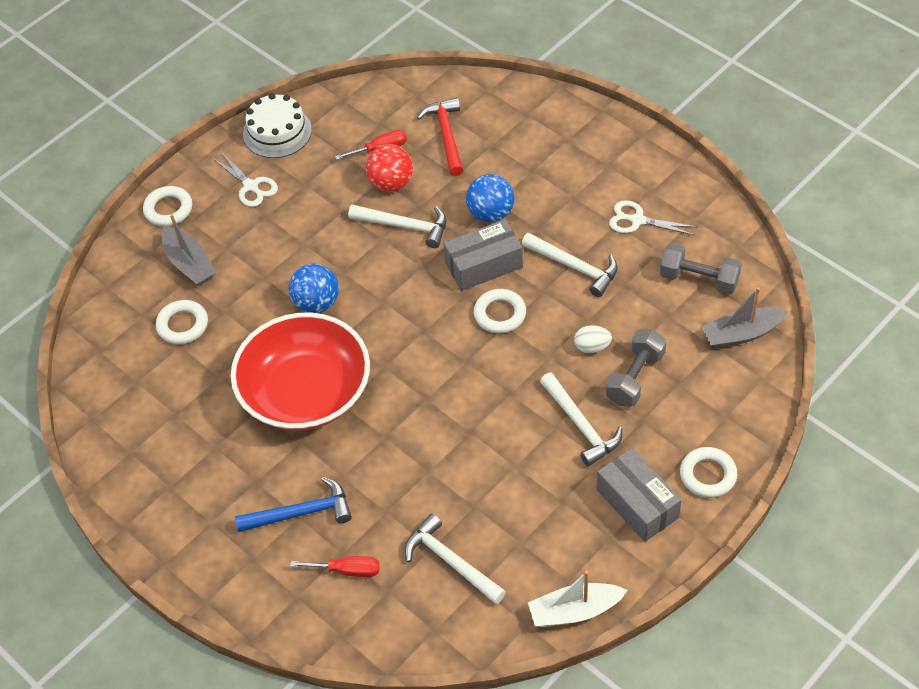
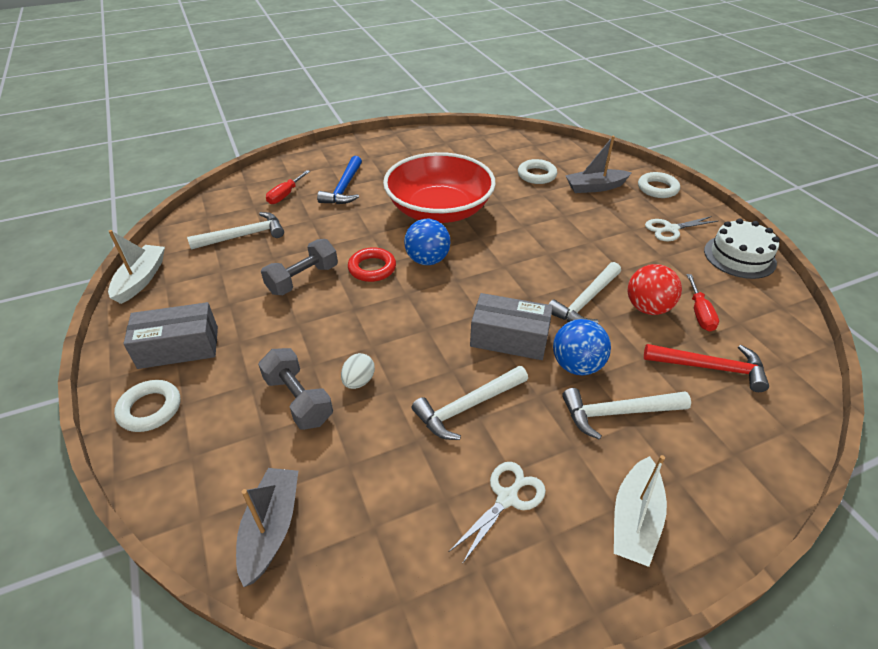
camera: 110 degrees right, 10 degrees down
(316, 303) = (521, 233): blue ball -> blue ball (427, 260)
(443, 407) = (372, 268): none -> red ring
(483, 265) = (509, 338): grey box -> grey box turned 75 degrees counterclockwise
(500, 314) = (443, 330): white ring -> none
(581, 425) = (283, 340): white hammer -> white hammer (617, 413)
(612, 155) = (635, 520): none -> white boat
(699, 279) = (378, 522): grey dumbbell -> grey dumbbell (303, 279)

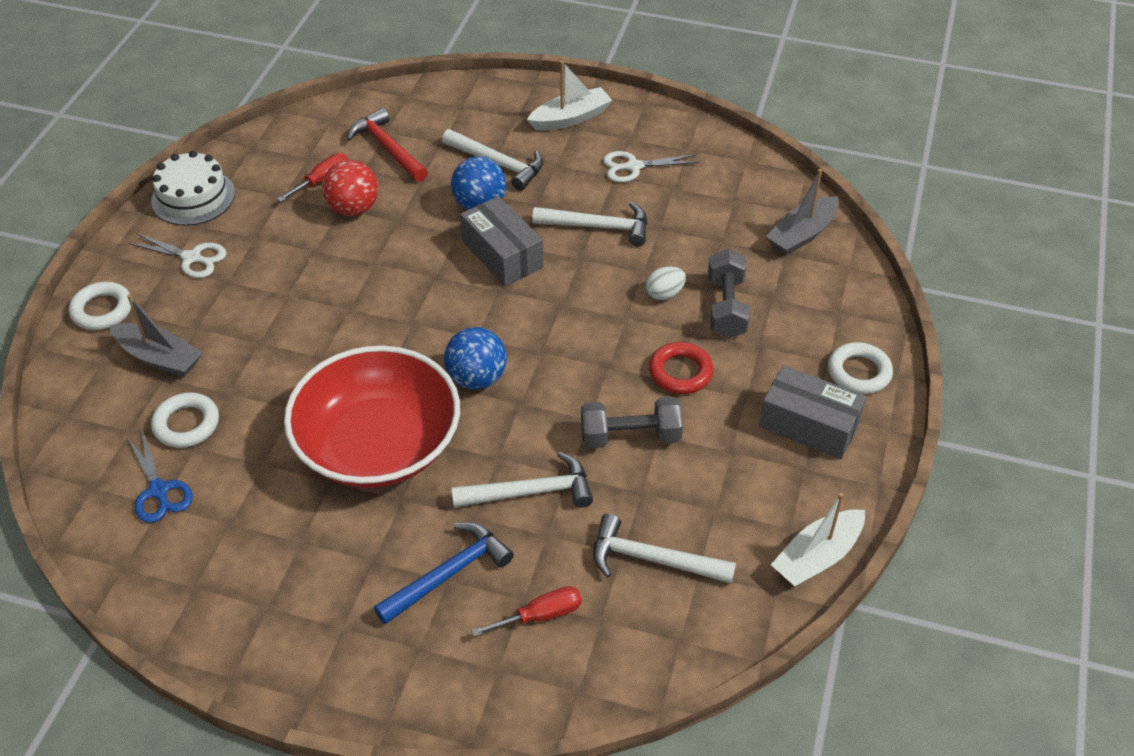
camera: 140 degrees left, 5 degrees up
(372, 268) = (544, 405): red ring -> red ring (680, 372)
(507, 155) = (159, 490): none -> blue scissors
(585, 301) = (394, 244): white hammer -> white hammer (531, 492)

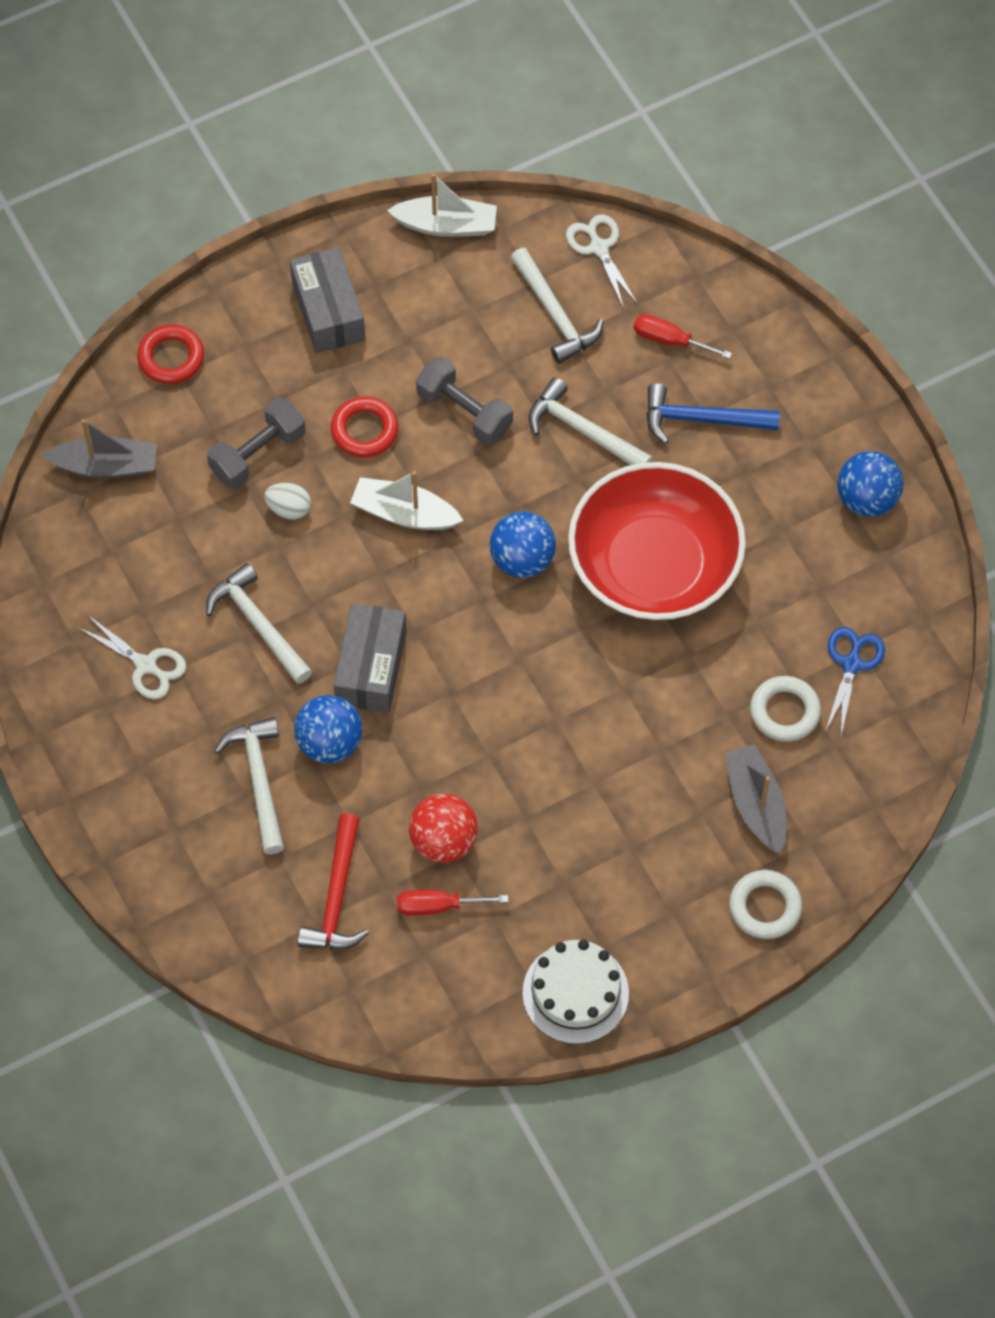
camera: 135 degrees left, 15 degrees up
(191, 258) = (639, 906): white scissors -> white scissors (599, 248)
(249, 621) = (866, 499): none -> blue ball
(570, 118) = (127, 780): white boat -> white boat (404, 513)
(858, 317) = (171, 358): none -> red ring
(859, 372) = (237, 316): white ring -> none

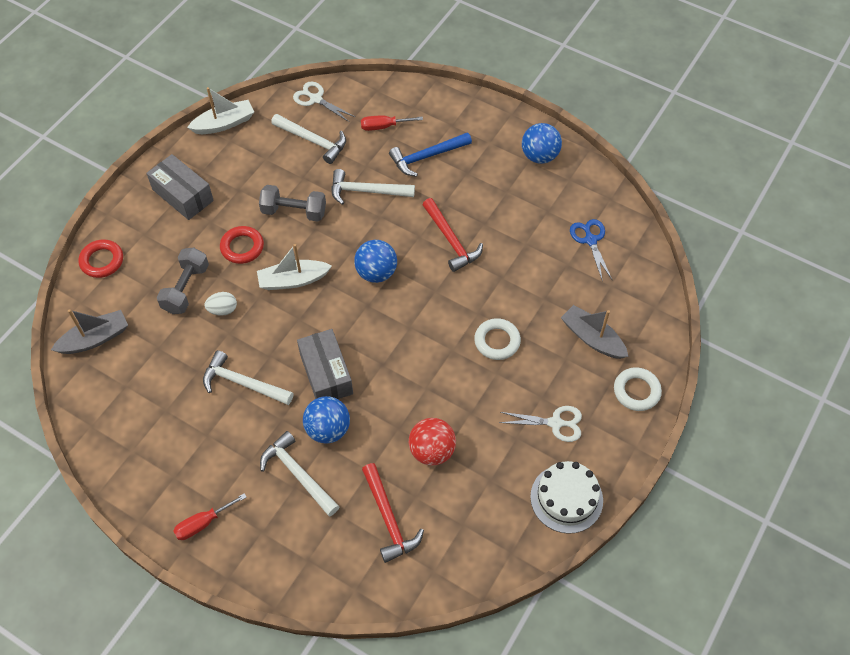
camera: 30 degrees left, 5 degrees down
(146, 665) = (186, 442): white scissors -> white scissors (555, 423)
(438, 906) = (453, 491): red screwdriver -> red screwdriver (203, 523)
(654, 564) = (451, 240): red bowl -> red hammer
(784, 711) = (573, 282): white ring -> white ring (497, 341)

